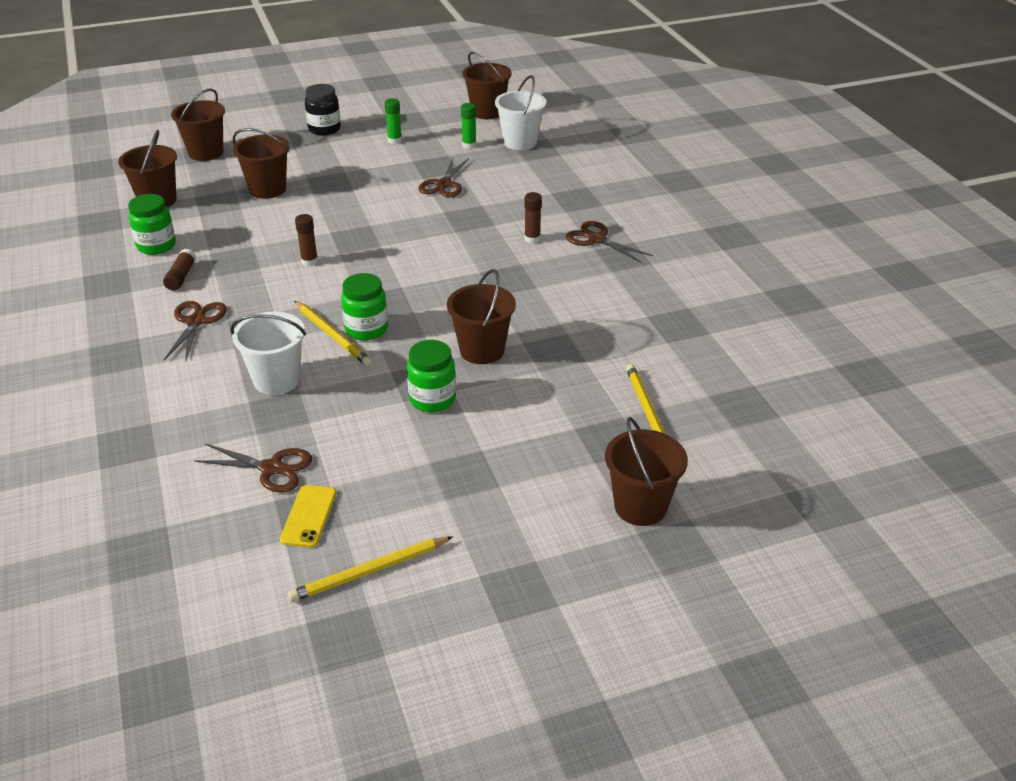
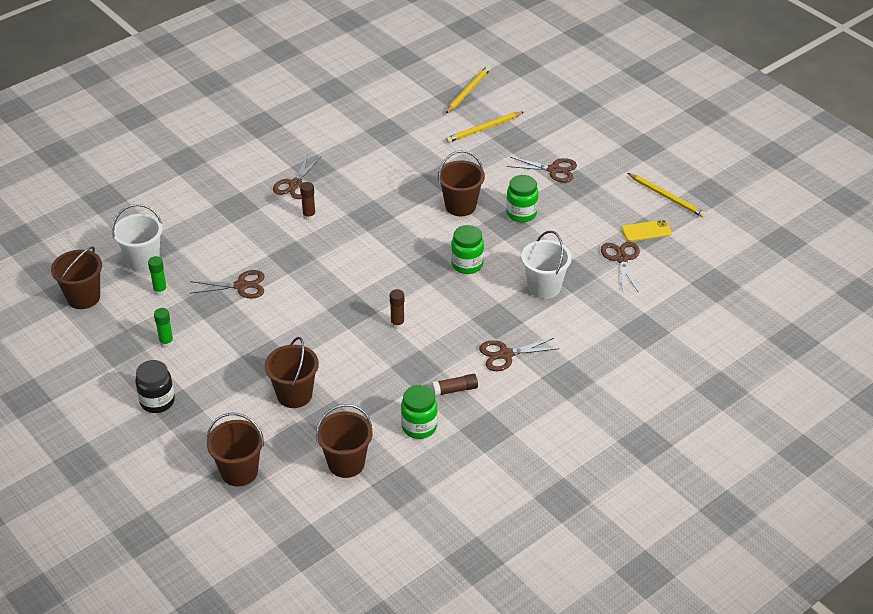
camera: 110 degrees left, 5 degrees up
(332, 335) = (482, 279): yellow pencil -> yellow pencil (468, 91)
(511, 459) = (554, 170): none -> brown scissors
(640, 506) = (560, 119): brown bucket -> none

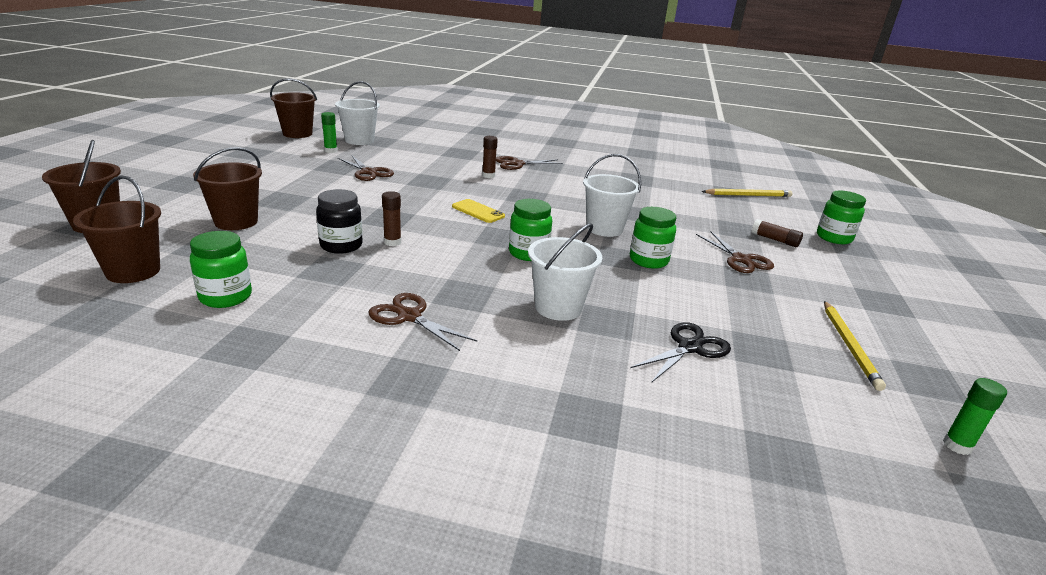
camera: 50 degrees right, 15 degrees down
(157, 401) = (187, 175): black jar -> black jar (341, 245)
(166, 343) = (268, 164): green glue stick -> green glue stick (957, 445)
(455, 390) = (313, 301): brown glue stick -> brown glue stick (775, 240)
(460, 206) = (604, 228): brown bucket -> white bucket
(484, 129) = (721, 213): yellow pencil -> none
(563, 102) = (834, 238): none -> green jar
(621, 259) = (689, 347): brown scissors -> black scissors
(646, 231) = (767, 350): yellow phone -> yellow phone (478, 211)

